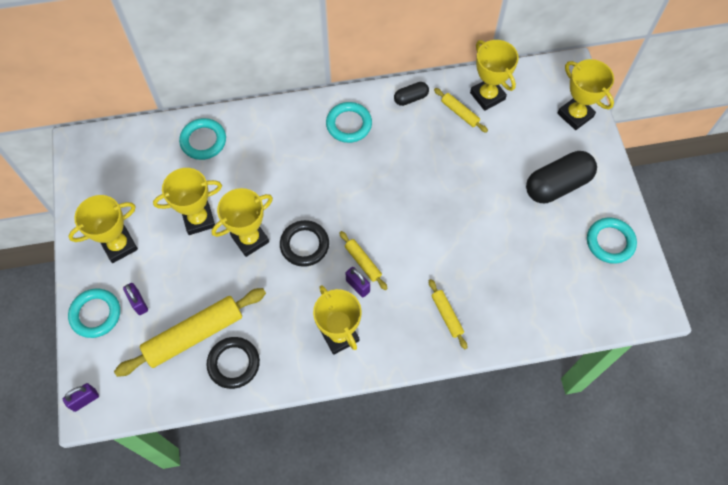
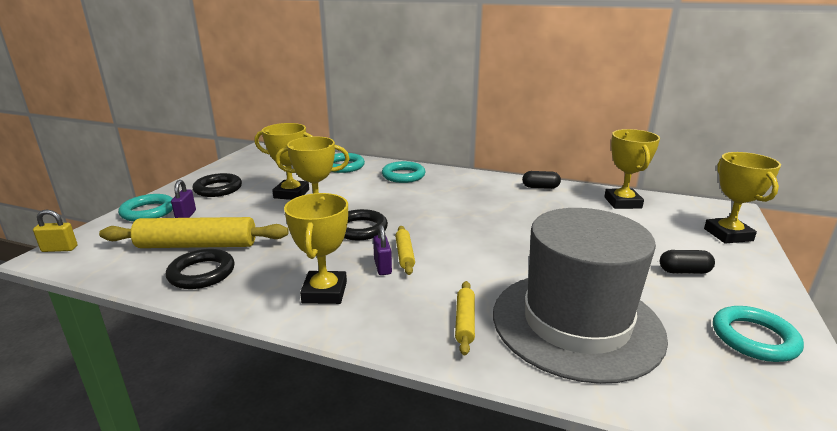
camera: 30 degrees right, 40 degrees down
(85, 400) = (59, 249): purple padlock -> yellow padlock
(119, 245) = (218, 189): yellow trophy -> black ring
(349, 124) = (470, 185): turquoise ring -> turquoise ring (403, 175)
(459, 113) = (585, 204): yellow rolling pin -> none
(511, 281) = (576, 323): none -> grey hat
(557, 185) = (684, 271): black capsule -> black capsule, size x0.51

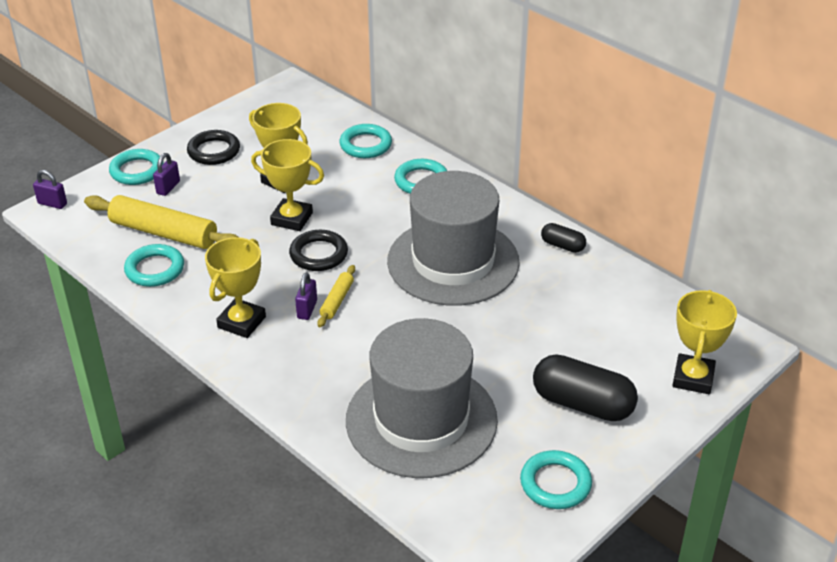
camera: 25 degrees right, 15 degrees up
(59, 249) = (52, 204): yellow padlock -> purple padlock
(202, 273) = (155, 269): black ring -> turquoise ring
(464, 322) = (332, 388): yellow rolling pin -> none
(474, 210) = (453, 262): none -> grey hat
(622, 202) = (632, 298): yellow trophy -> none
(684, 271) = (582, 404): black capsule -> black capsule, size x1.95

